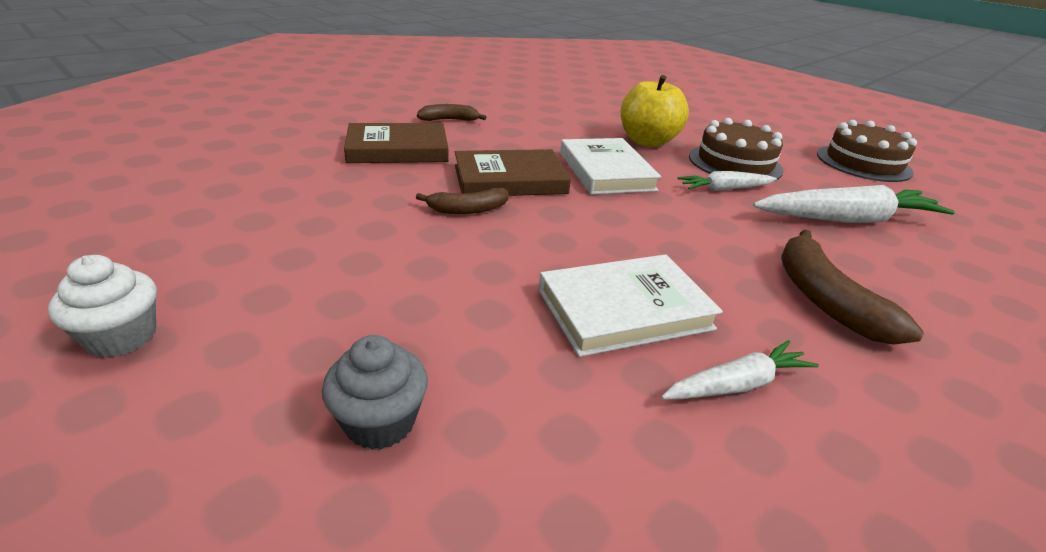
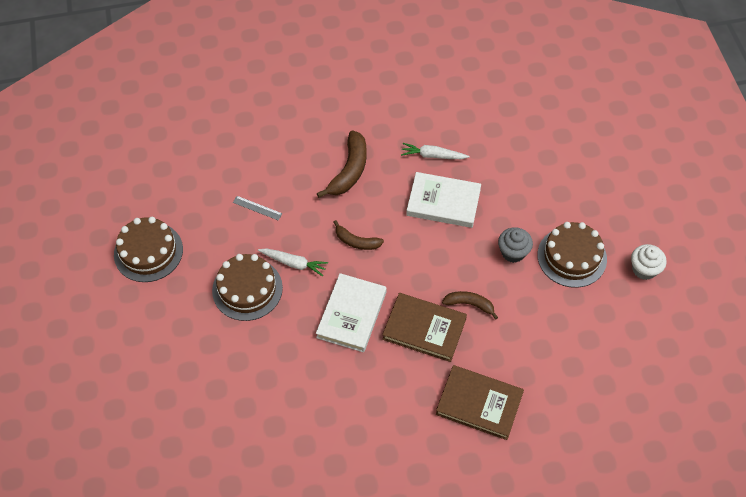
camera: 145 degrees left, 25 degrees up
(311, 308) = (572, 257): none -> brown cake
(380, 422) = (560, 194): grey cupcake -> grey cupcake (513, 252)
(449, 120) = (413, 448): brown banana -> brown banana (356, 241)
(647, 141) = (278, 345): yellow apple -> none
(847, 219) = (257, 208): white carrot -> grey ruler

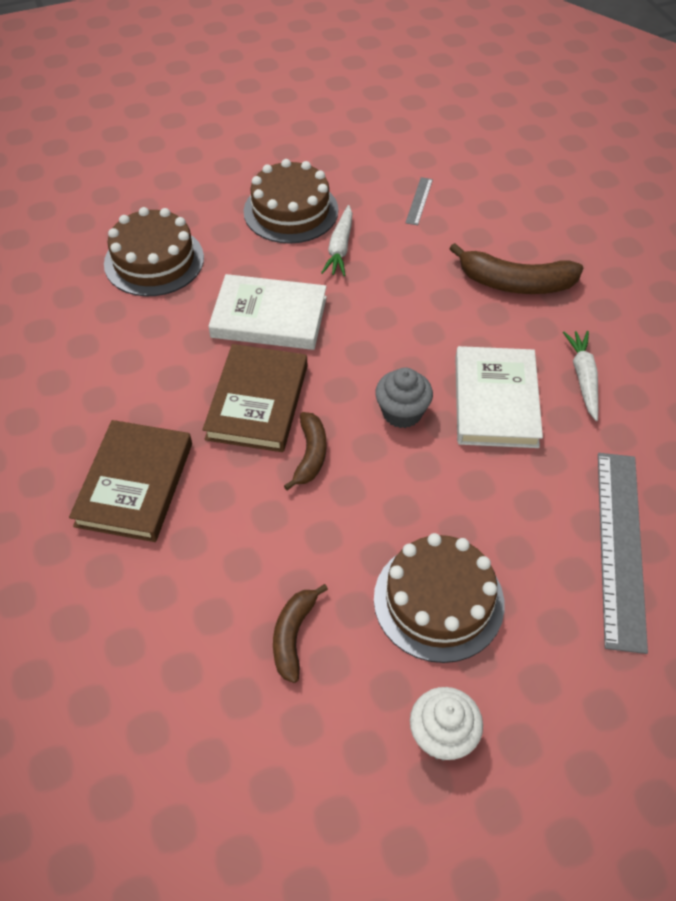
camera: 80 degrees right, 5 degrees down
(148, 252) = (326, 121): brown cake -> brown cake (154, 260)
(356, 241) = (392, 306): brown banana -> brown banana (293, 635)
(513, 252) = (425, 507): grey cupcake -> grey cupcake (402, 412)
(547, 169) = (620, 546): none -> grey ruler

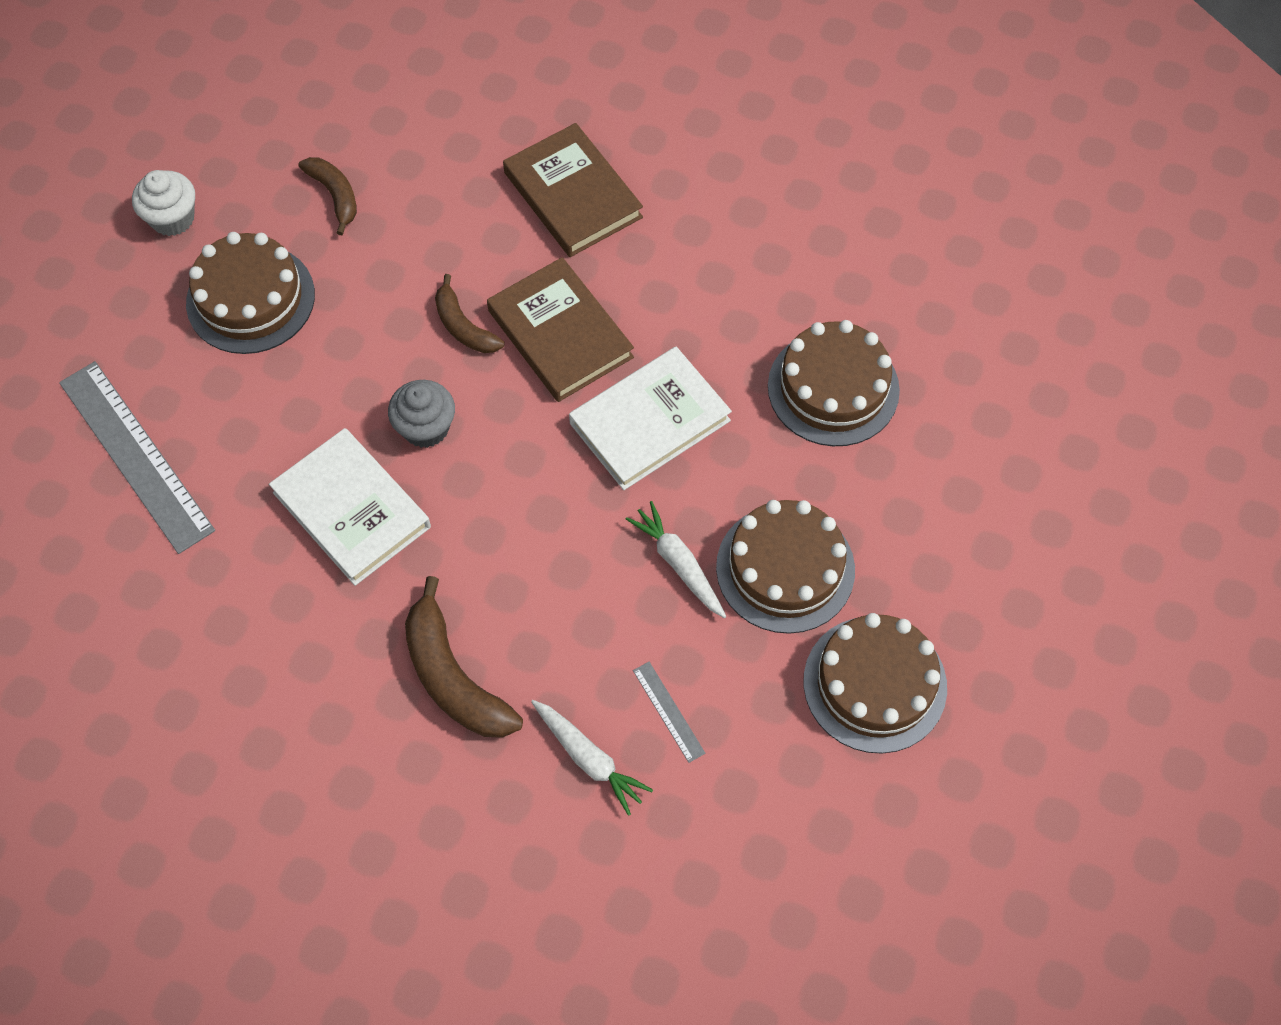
camera: 135 degrees right, 10 degrees up
(311, 150) = (875, 684): none -> brown cake
(515, 283) = (453, 677): brown banana -> brown banana turned 90 degrees counterclockwise
(583, 378) = (288, 608): white carrot -> white carrot (589, 759)

